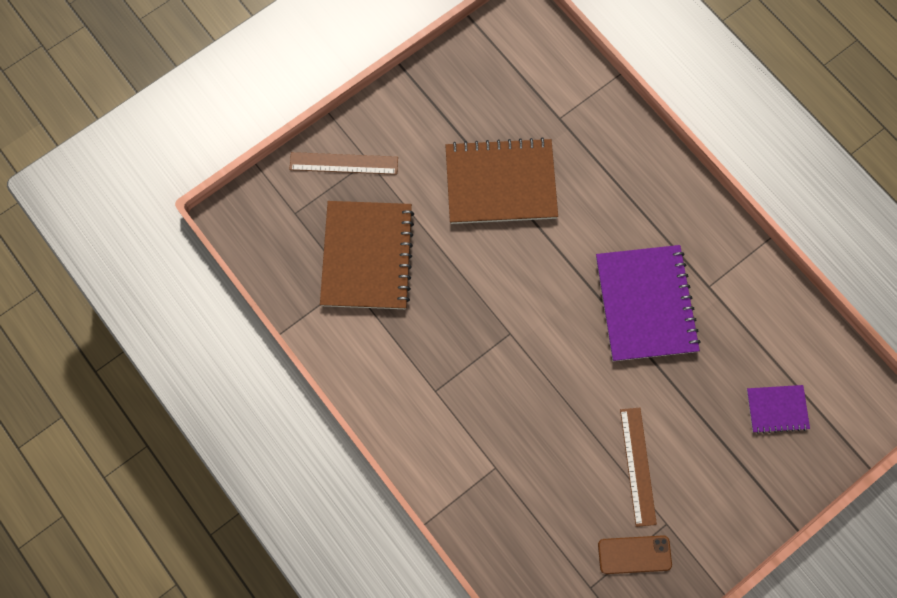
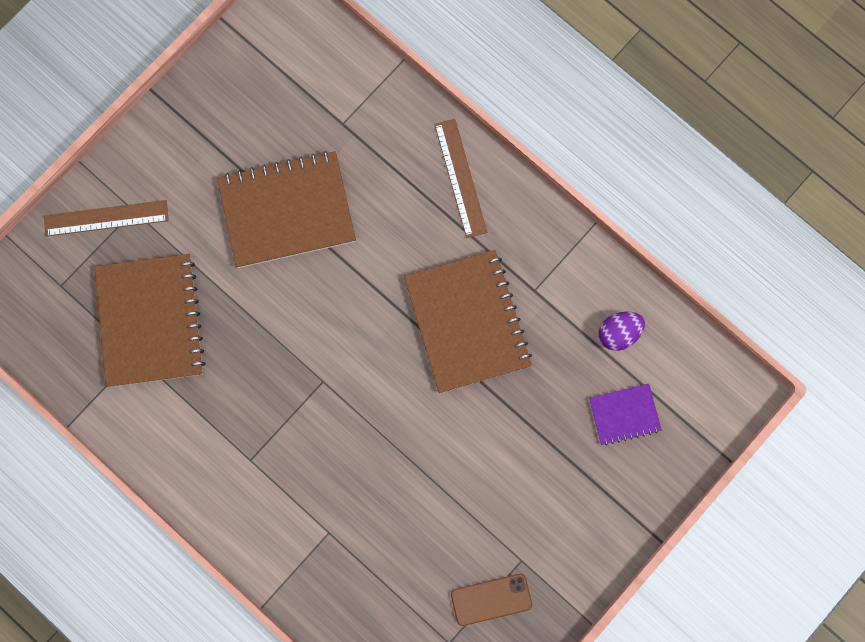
camera: 10 degrees left, 5 degrees up
(637, 466) = (482, 503): brown ruler -> brown ruler (460, 178)
(645, 304) = (467, 322): purple notebook -> brown notebook
(780, 337) = (618, 333): none -> purple egg

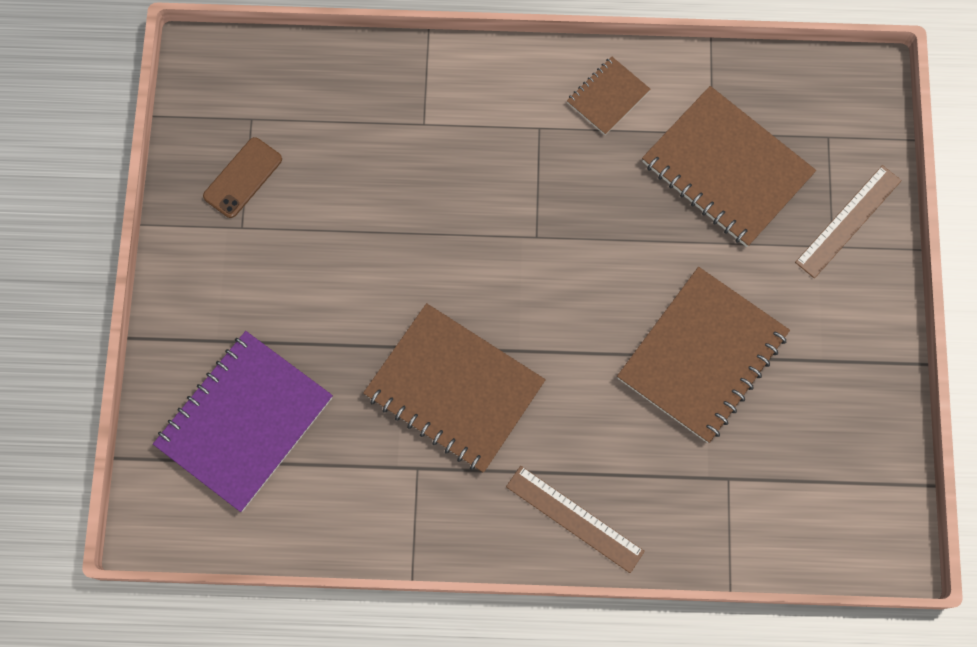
camera: 140 degrees right, 5 degrees down
(181, 442) = (608, 97): none -> brown notebook
(618, 333) = (307, 492): purple egg -> none
(624, 414) = (245, 421): purple notebook -> purple notebook, size x2.00

